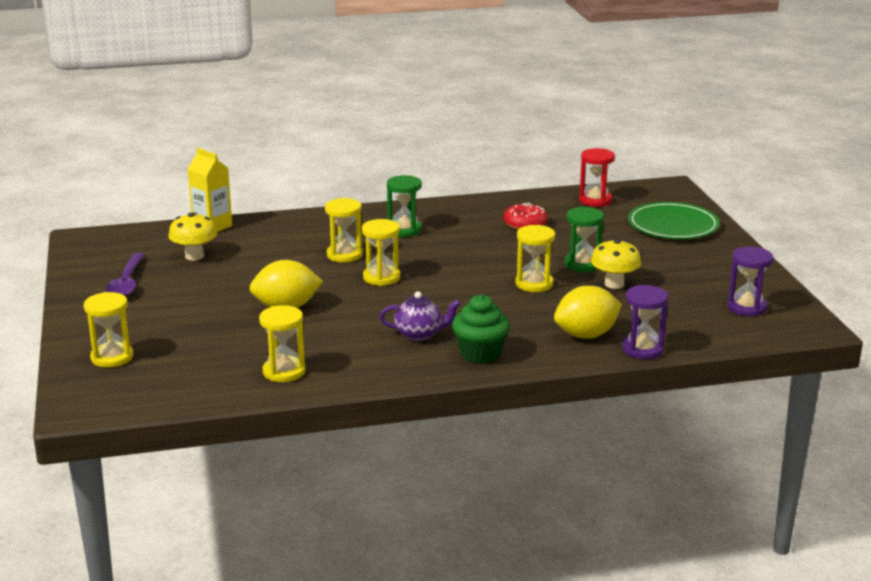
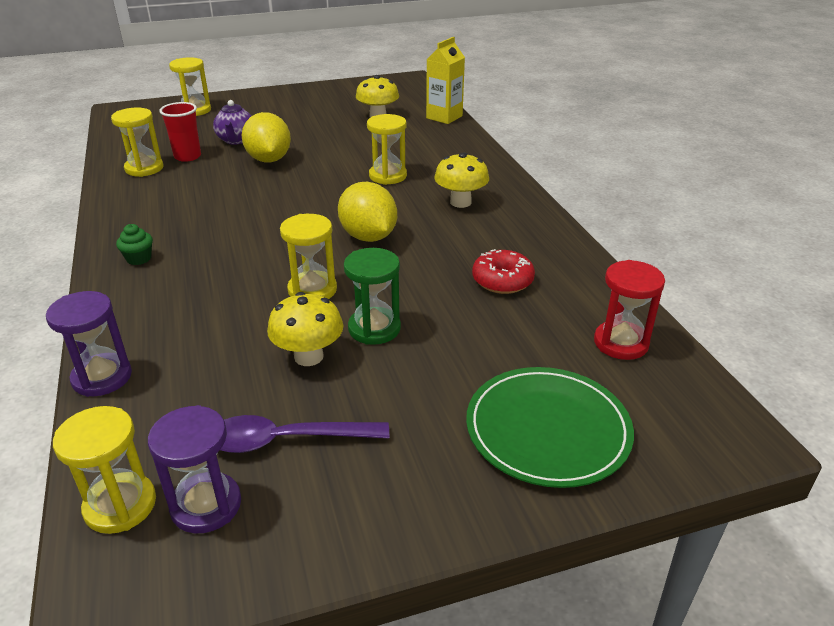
camera: 85 degrees right, 10 degrees up
(127, 283) = (323, 101): purple spoon -> purple spoon (286, 440)
(260, 350) = (187, 156): none -> red cup
(381, 277) = (332, 197): yellow hourglass -> yellow hourglass (120, 505)
(404, 230) = (460, 202): green hourglass -> yellow mushroom
(419, 334) = (195, 223): purple teapot -> purple teapot (236, 140)
(480, 354) = (139, 258): green cupcake -> green cupcake, size x0.54
(586, 335) = (159, 330): yellow lemon -> yellow lemon (368, 237)

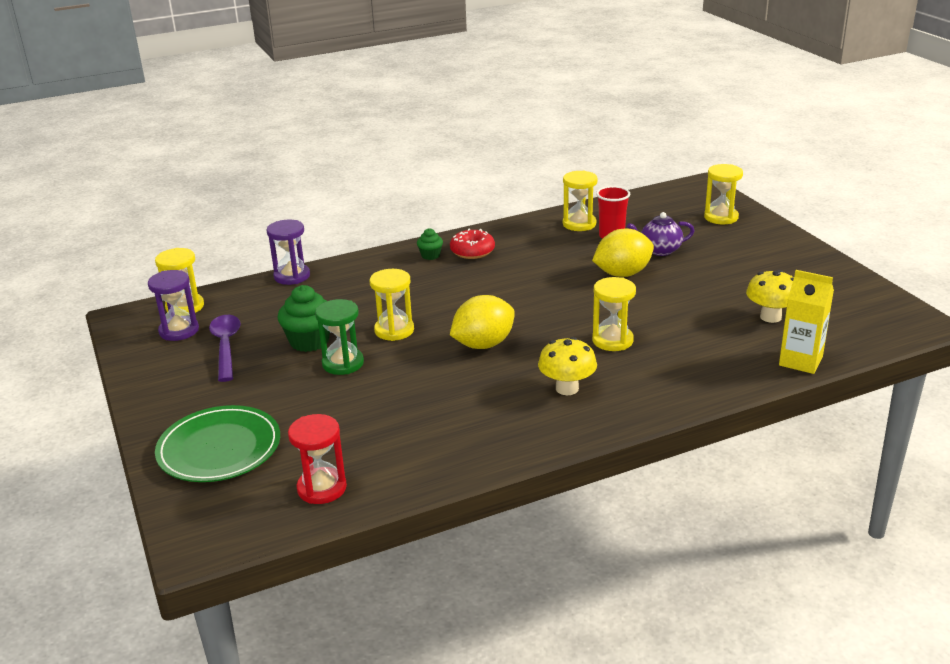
camera: 85 degrees right, 5 degrees down
(308, 356) = (309, 341): yellow mushroom -> green cupcake
(502, 280) = (417, 421): red donut -> red donut (472, 251)

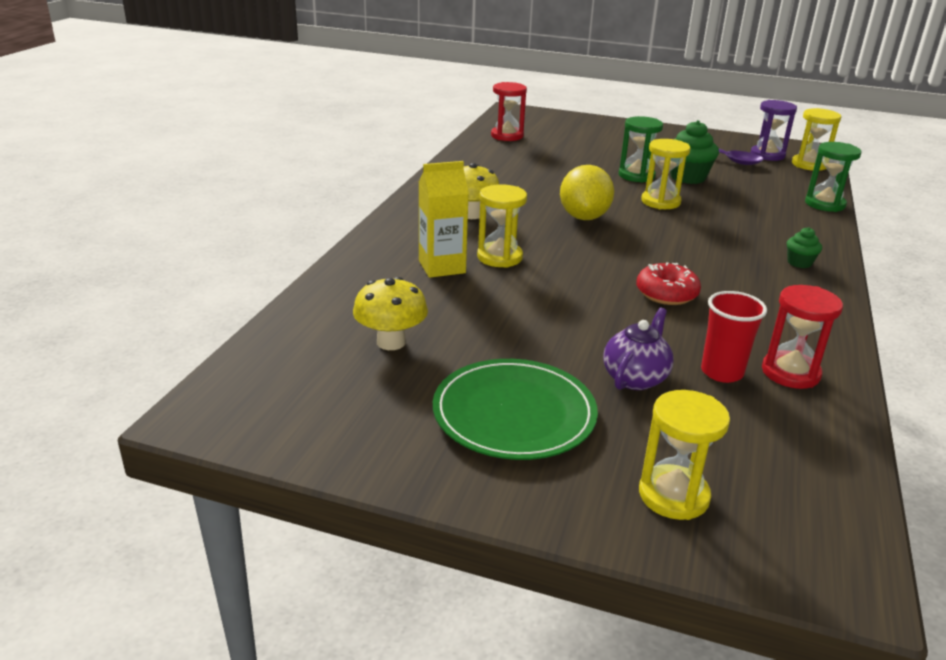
camera: 130 degrees right, 0 degrees up
(219, 448) = (590, 130): green plate -> green plate (514, 413)
(292, 276) = (824, 204): purple hourglass -> green hourglass
(472, 251) = (784, 283): red donut -> red donut (666, 294)
(579, 224) = (790, 373): yellow hourglass -> red hourglass
(622, 274) = (611, 325): yellow lemon -> none
(800, 361) = (311, 306): yellow carton -> yellow carton (442, 267)

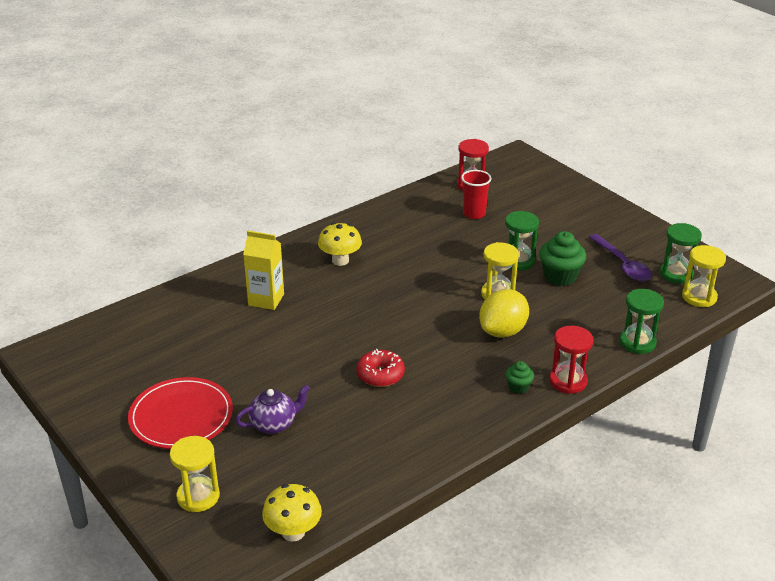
camera: 35 degrees right, 5 degrees up
(391, 342) = (173, 345): yellow mushroom -> yellow mushroom (293, 532)
(499, 257) = (311, 305): yellow hourglass -> none
(514, 413) = (181, 416): green plate -> red plate
(584, 217) = (417, 289): yellow lemon -> yellow lemon (503, 331)
(721, 372) = (330, 443): red cup -> red cup (474, 214)
(767, 155) = (676, 274): purple hourglass -> green hourglass
(790, 373) = (372, 461): red hourglass -> red hourglass (568, 381)

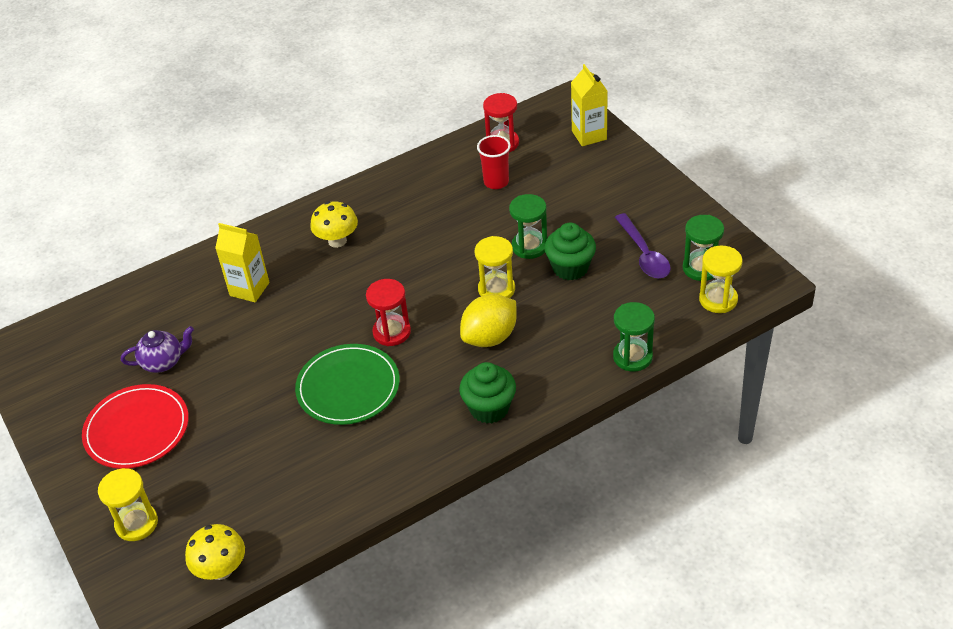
camera: 10 degrees right, 10 degrees up
(274, 424) = (227, 443): purple teapot -> purple teapot (163, 362)
(380, 375) = (348, 387): red donut -> green plate
(518, 387) = (489, 408): green cupcake -> green cupcake, size x1.85
(546, 178) = (589, 135): none -> yellow carton
(568, 381) = (544, 403): red hourglass -> red hourglass (392, 332)

